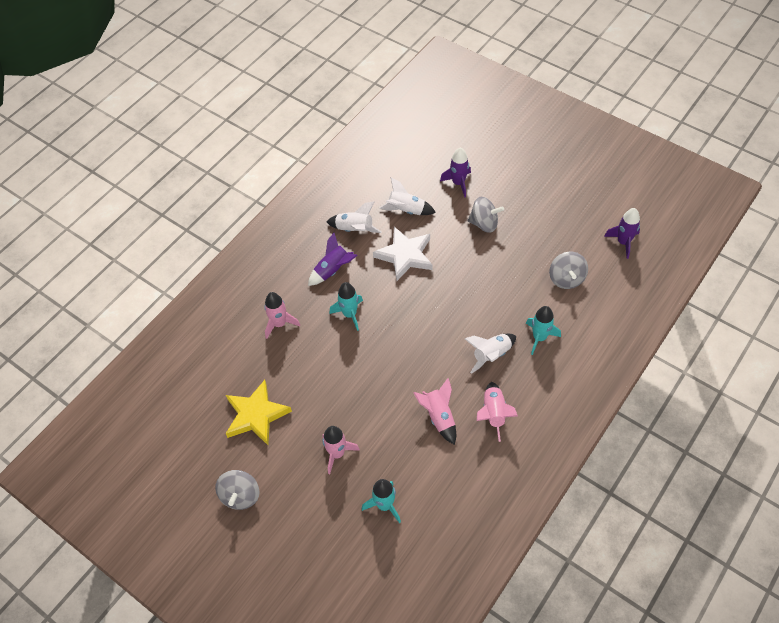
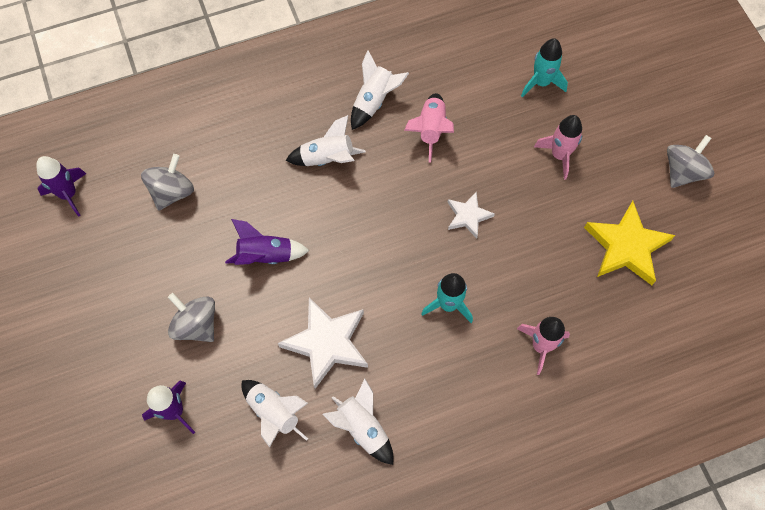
camera: 150 degrees left, 10 degrees up
(333, 270) = (430, 381): purple rocket -> purple rocket (266, 256)
(373, 373) = (468, 216): none -> white star
(493, 413) = (374, 101): pink rocket -> white rocket
(539, 337) = (262, 146): turquoise rocket -> none

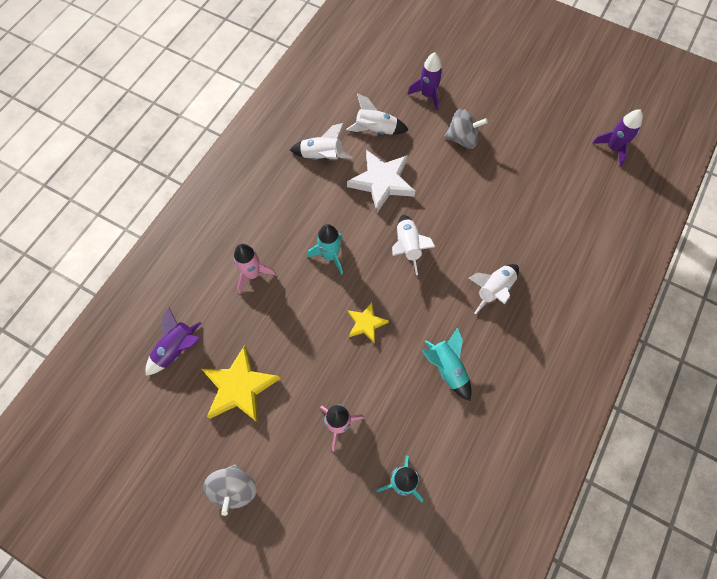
camera: 140 degrees right, 0 degrees up
(172, 192) = (560, 194): grey spinning top -> none
(266, 256) = (465, 201): purple rocket -> purple rocket (177, 349)
(374, 101) = (507, 358): white rocket -> white rocket (408, 247)
(431, 130) = (447, 368): pink rocket -> turquoise rocket
(468, 216) = (366, 323): white star -> yellow star

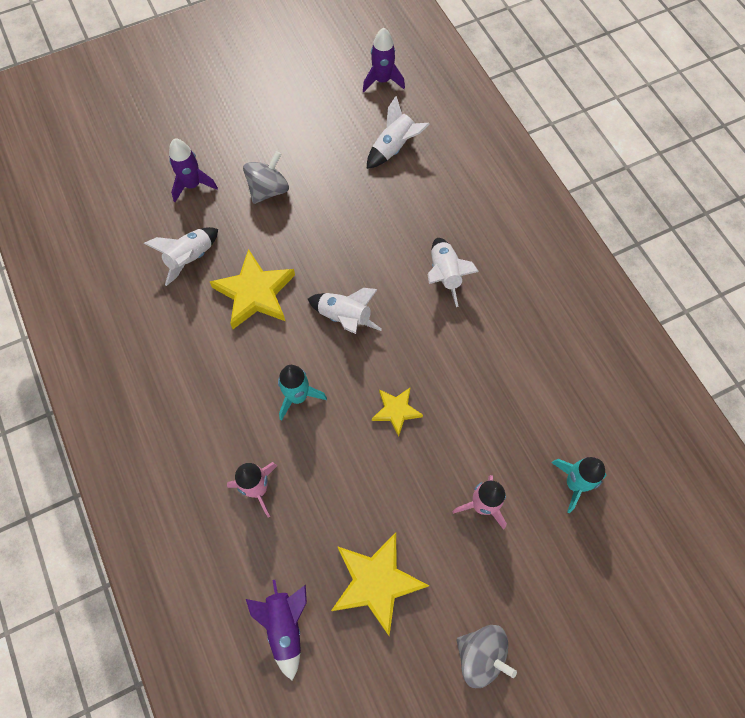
camera: 55 degrees left, 0 degrees up
(322, 156) = (176, 330): white rocket -> white rocket (394, 148)
(382, 182) = (255, 293): white star -> yellow star
(447, 368) = (492, 368): turquoise rocket -> none

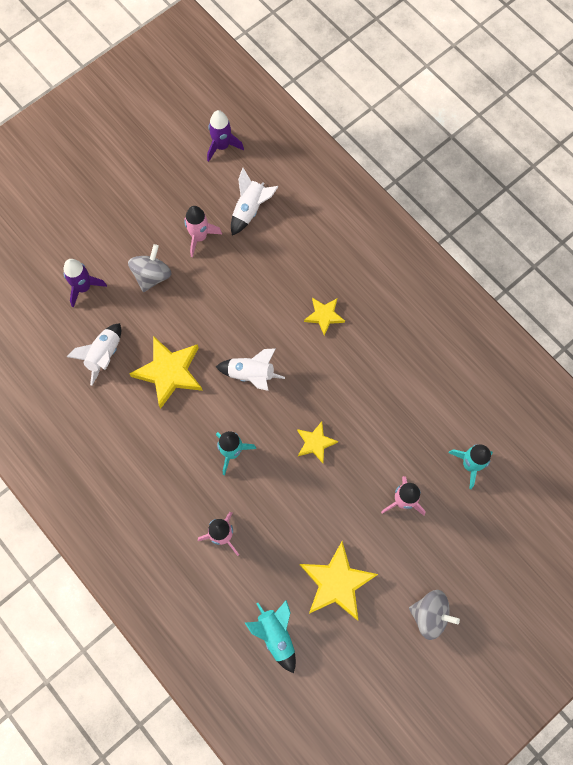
camera: 15 degrees left, 5 degrees up
(285, 626) = (276, 635): purple rocket -> turquoise rocket
(331, 163) = (199, 237): none -> pink rocket
(445, 275) = (324, 316): white rocket -> yellow star

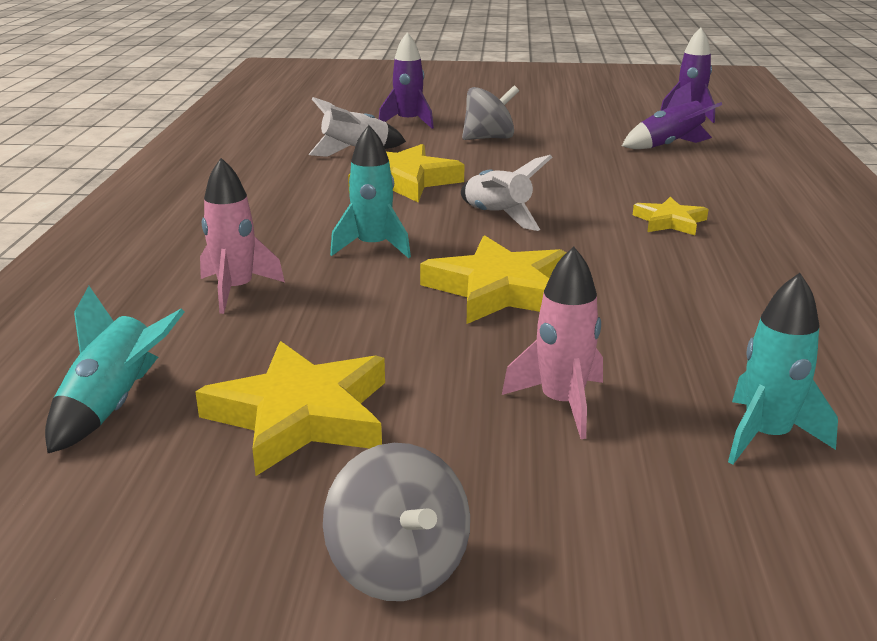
camera: 45 degrees right, 45 degrees down
(199, 237) = (580, 139): pink rocket -> none
(250, 209) = (669, 146): white rocket -> purple rocket
(315, 443) = (499, 289): yellow star -> yellow star, size x1.77

